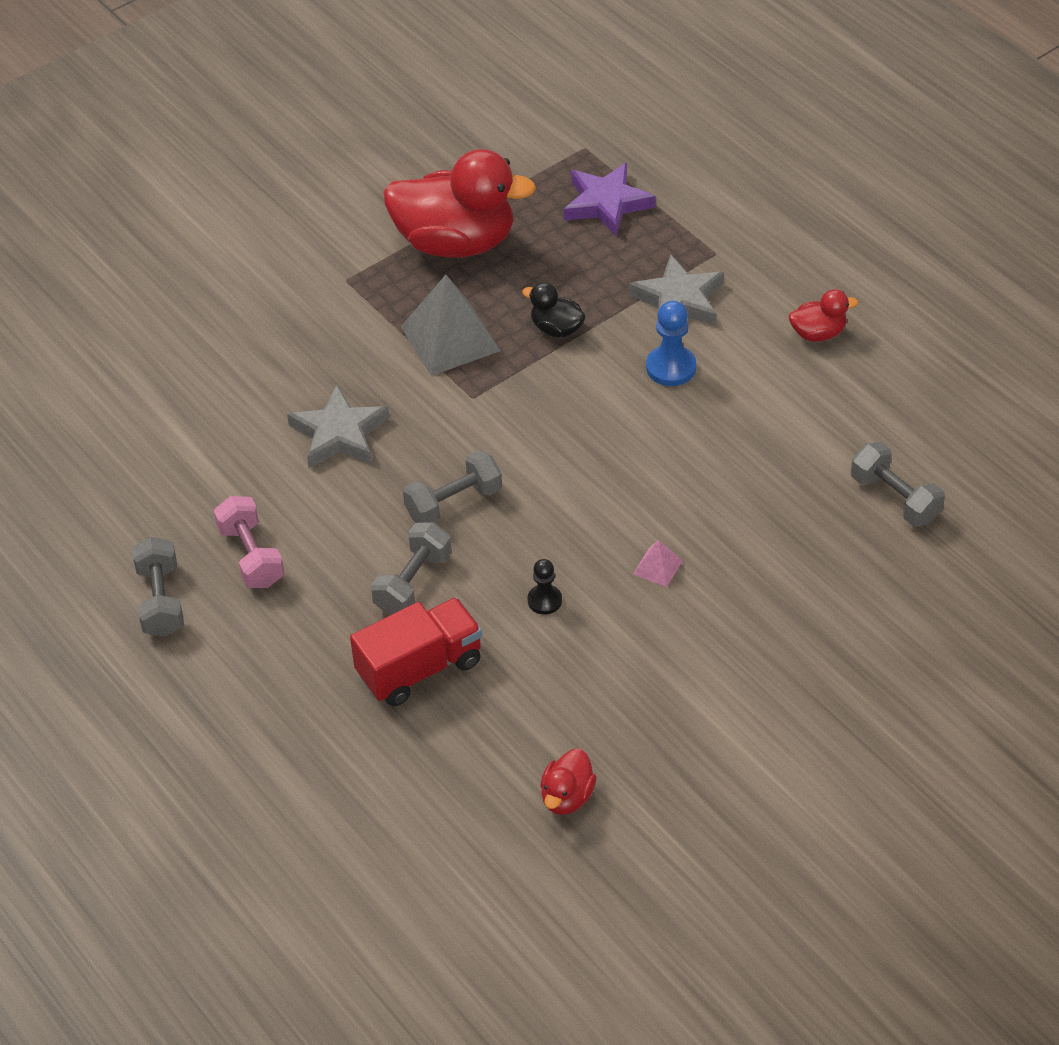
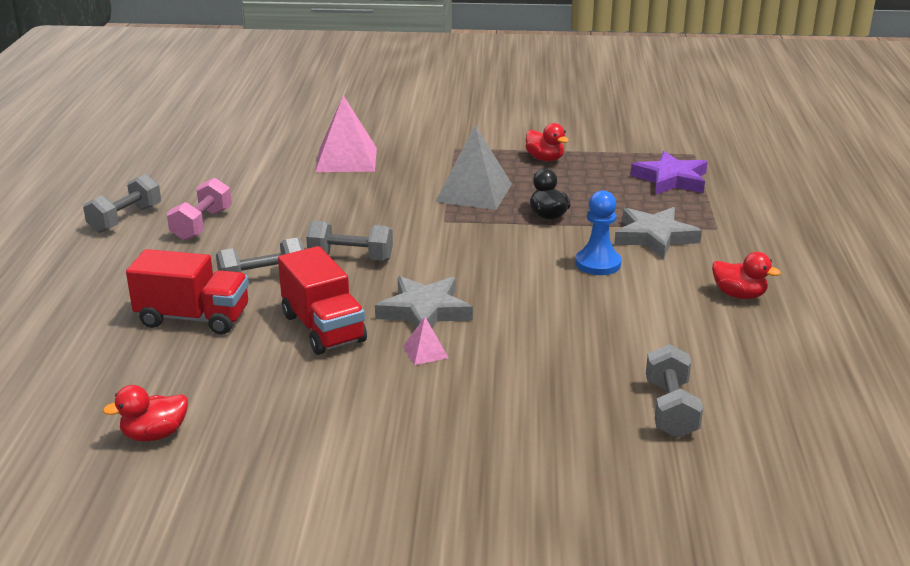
camera: 40 degrees right, 20 degrees down
(259, 368) = (346, 159): none -> pink pyramid
(339, 434) = (340, 201): grey star -> grey star (424, 311)
(456, 243) = (545, 159): red duck -> red duck, size x0.44
(544, 600) = (323, 328): black pawn -> red truck

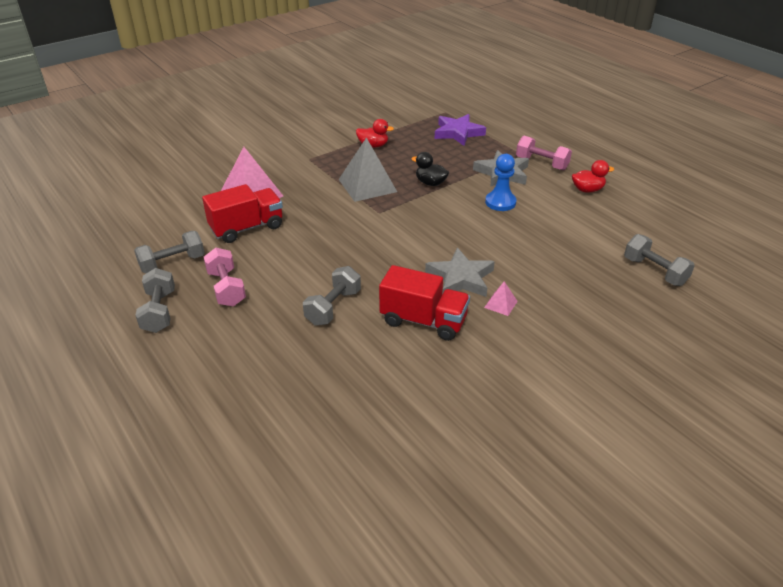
camera: 40 degrees left, 10 degrees up
(154, 435) = (441, 454): red duck -> none
(193, 318) = (333, 359): red truck -> red truck (247, 228)
(350, 258) = (364, 264): grey dumbbell -> grey dumbbell (172, 263)
(726, 246) = (541, 163): none -> pink dumbbell

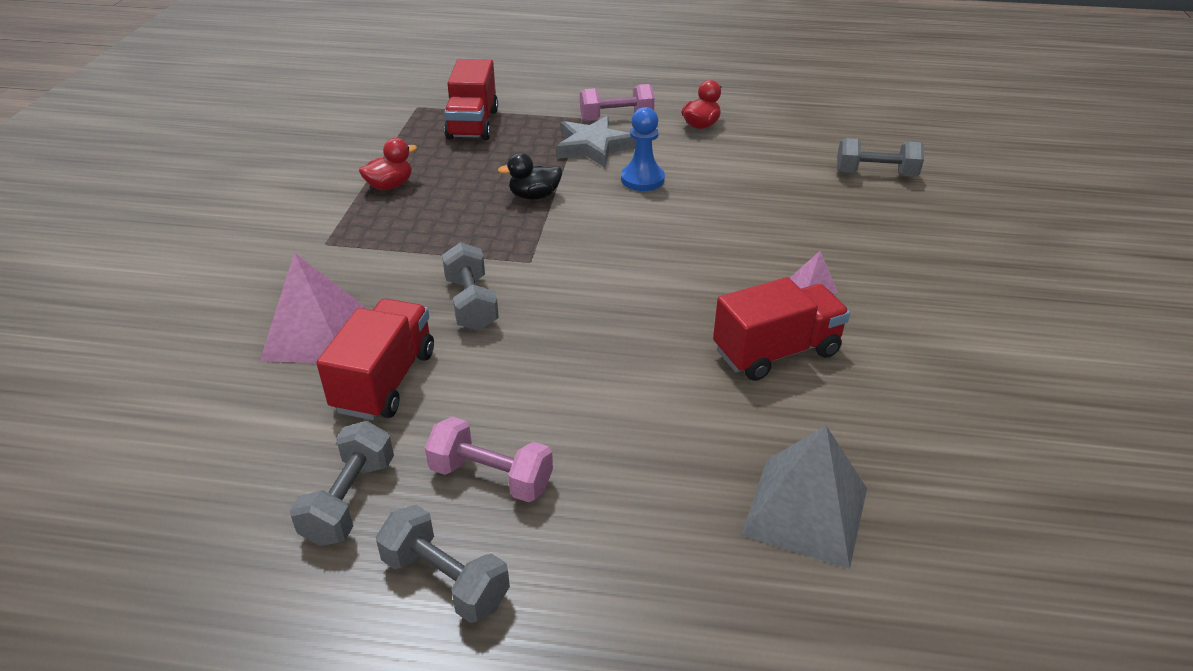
camera: 45 degrees left, 0 degrees up
(333, 307) = (662, 404): grey dumbbell -> grey dumbbell (471, 303)
(367, 185) = (462, 237): grey pyramid -> grey pyramid (805, 511)
(458, 133) = (473, 124): purple star -> red truck
(460, 278) = (735, 282): grey star -> none

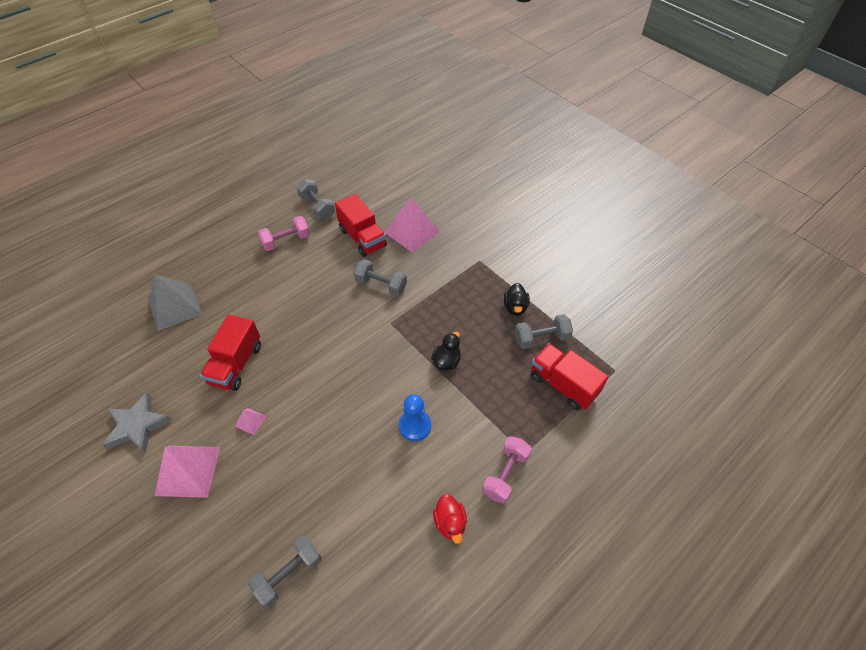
camera: 130 degrees right, 15 degrees up
(390, 185) = (515, 307): red duck -> black duck
(445, 580) = (264, 213): grey dumbbell -> grey dumbbell (541, 338)
(593, 147) = (477, 429): grey star -> grey star (137, 426)
(930, 290) = (188, 470): none -> pink pyramid

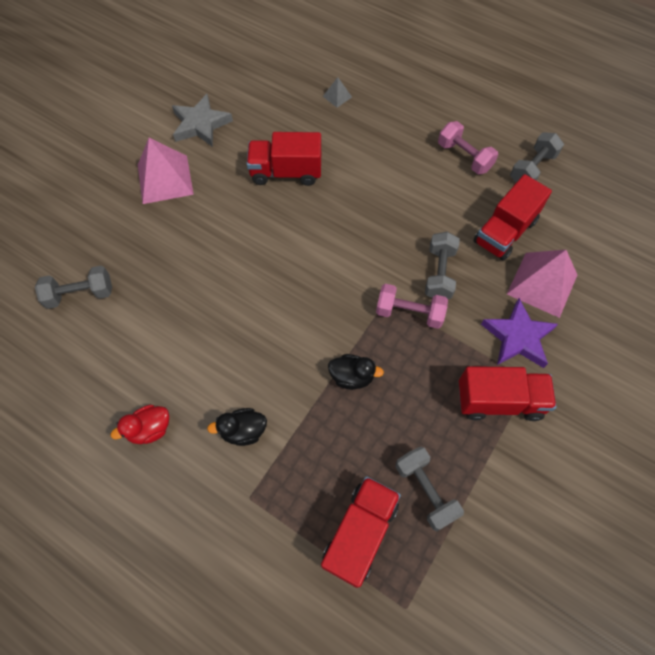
camera: 75 degrees right, 10 degrees up
(174, 307) = (337, 96): grey pyramid -> grey pyramid, size x0.45
(250, 421) = (225, 208): pink pyramid -> none
(289, 574) = (80, 294): grey dumbbell -> grey dumbbell turned 45 degrees counterclockwise
(415, 426) = (256, 363): blue pawn -> none
(446, 256) = (518, 337): none -> purple star
(489, 280) = (499, 401): none -> red truck
(505, 474) = (217, 479): pink dumbbell -> pink dumbbell (409, 313)
(515, 307) = (466, 445): black duck -> black duck (243, 431)

